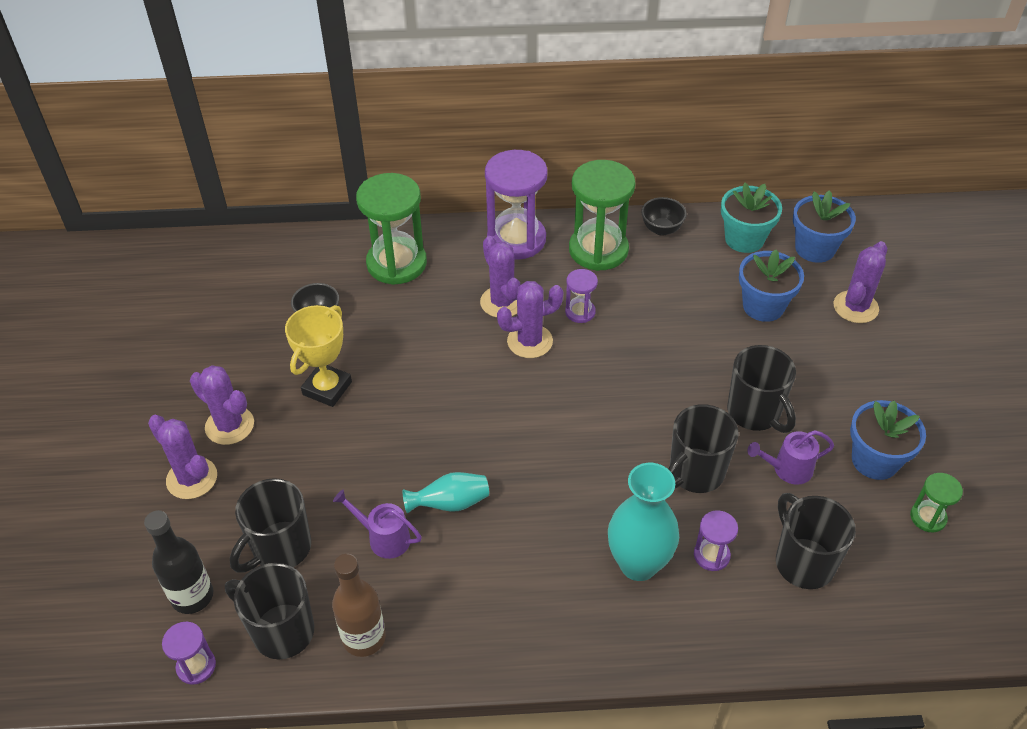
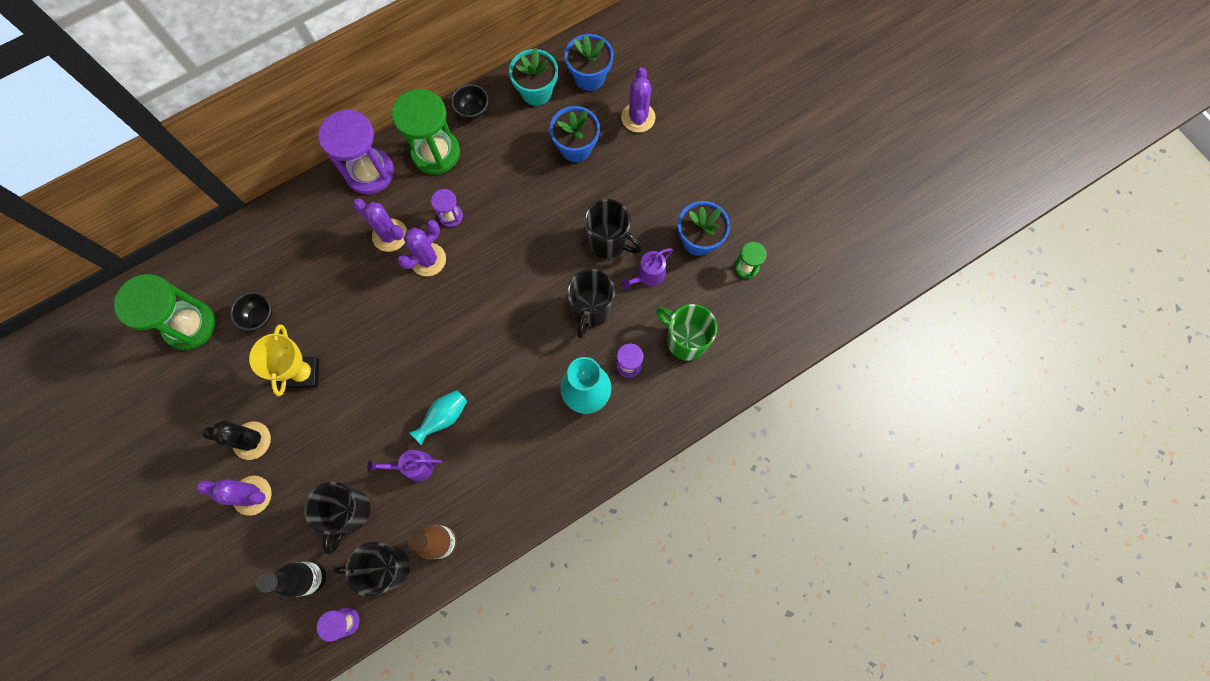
camera: 30 degrees left, 25 degrees up
(229, 425) = (252, 440): purple cactus -> black cactus
(396, 263) = (290, 239): green hourglass -> green hourglass (189, 325)
(803, 562) = (685, 340): black mug -> green mug

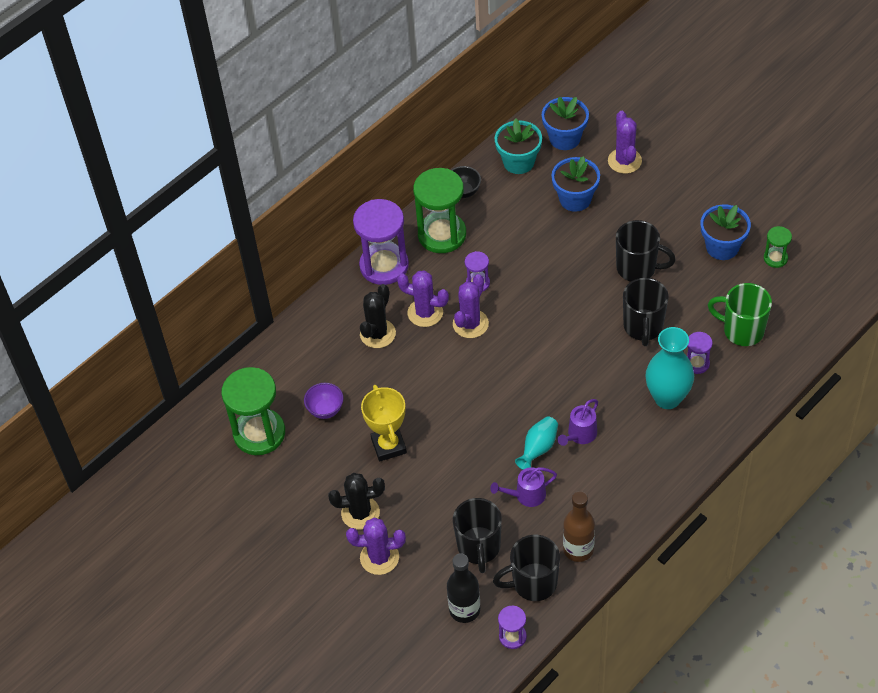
camera: 10 degrees left, 20 degrees down
(259, 317) = (325, 410): black bowl -> purple bowl
(337, 246) = (377, 334): none -> black cactus
(648, 275) = (685, 287): purple watering can -> purple watering can (580, 435)

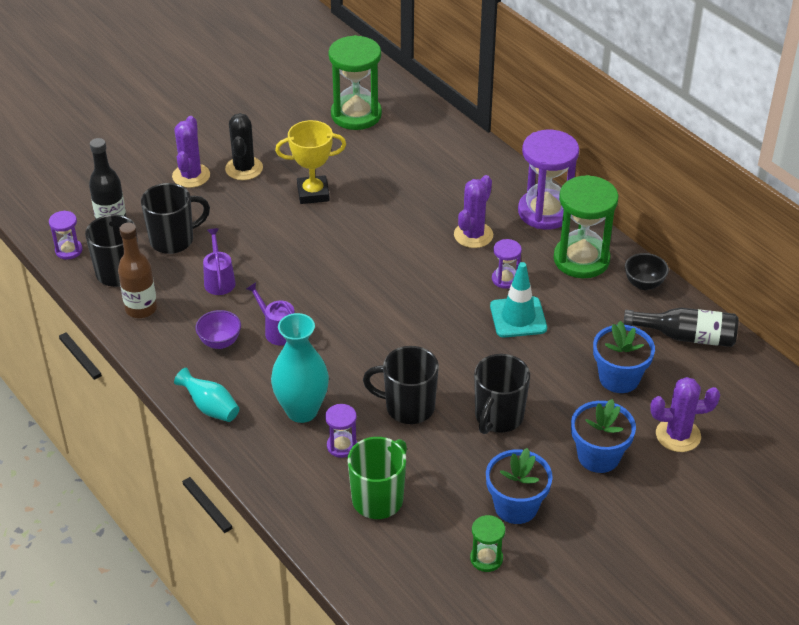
camera: 95 degrees right, 10 degrees down
(325, 410) = (369, 157): purple bowl -> purple bowl (220, 342)
(377, 334) = (454, 199): black cactus -> none
(470, 324) = (449, 267): purple cactus -> none
(479, 548) = (173, 240): black mug -> black mug turned 150 degrees clockwise
(518, 162) = (686, 336): turquoise flower pot -> black bottle
(522, 269) = (518, 317): none -> turquoise traffic cone
(538, 448) = (272, 297): turquoise vase -> turquoise vase (210, 407)
(564, 138) = (723, 384): blue flower pot -> blue flower pot (598, 456)

